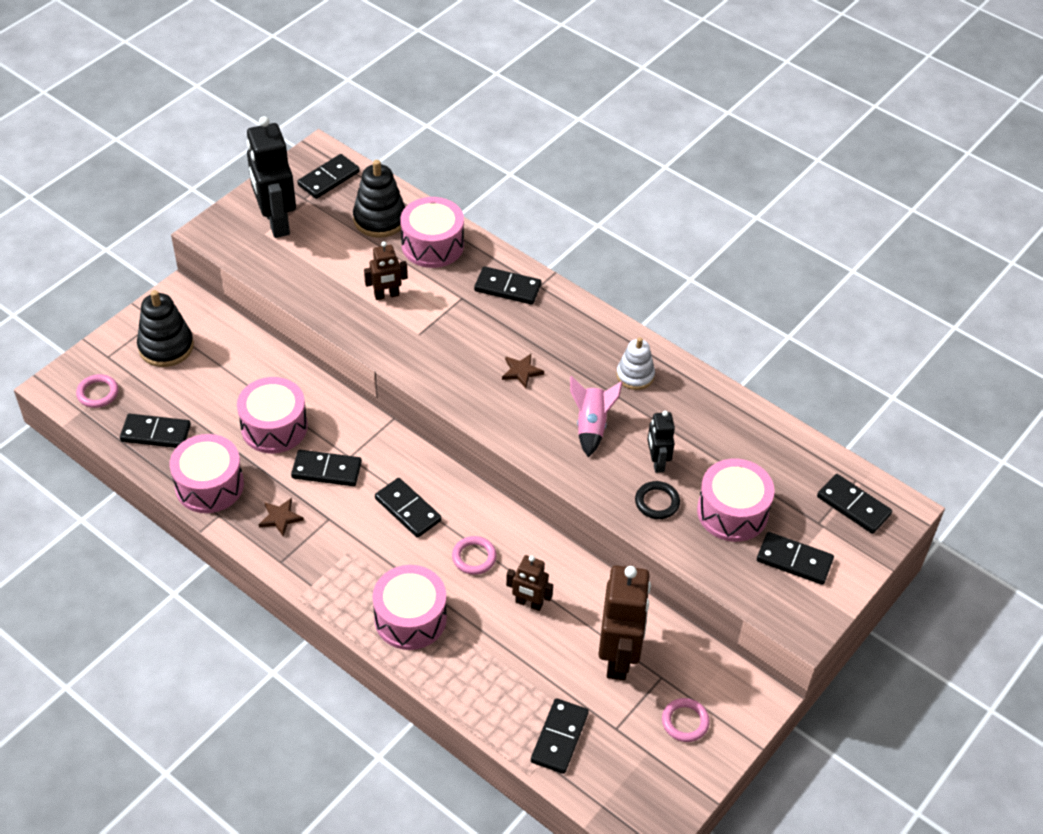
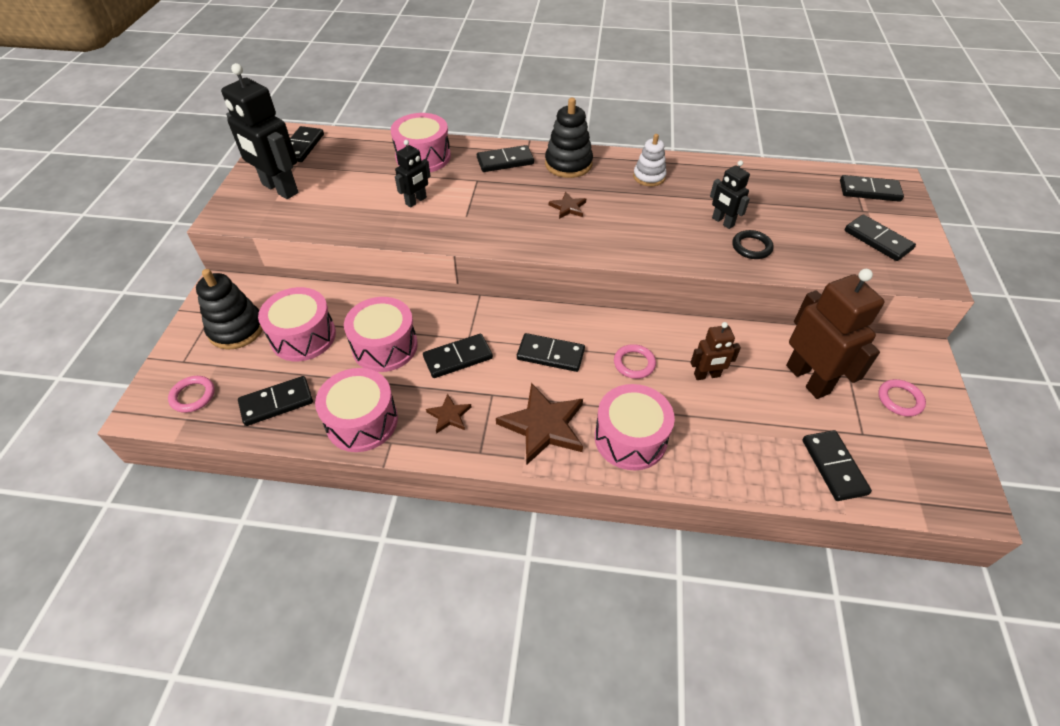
camera: 30 degrees left, 0 degrees up
(348, 568) = (543, 426): none -> brown star
(380, 219) = (366, 156): black stacking toy -> black stacking toy (568, 164)
(386, 295) = (416, 201): brown robot -> black robot
(591, 426) = (654, 220): pink rocket -> none
(732, 512) = (805, 229): pink drum -> pink drum (303, 336)
(794, 560) = (877, 240): black domino -> black domino turned 60 degrees clockwise

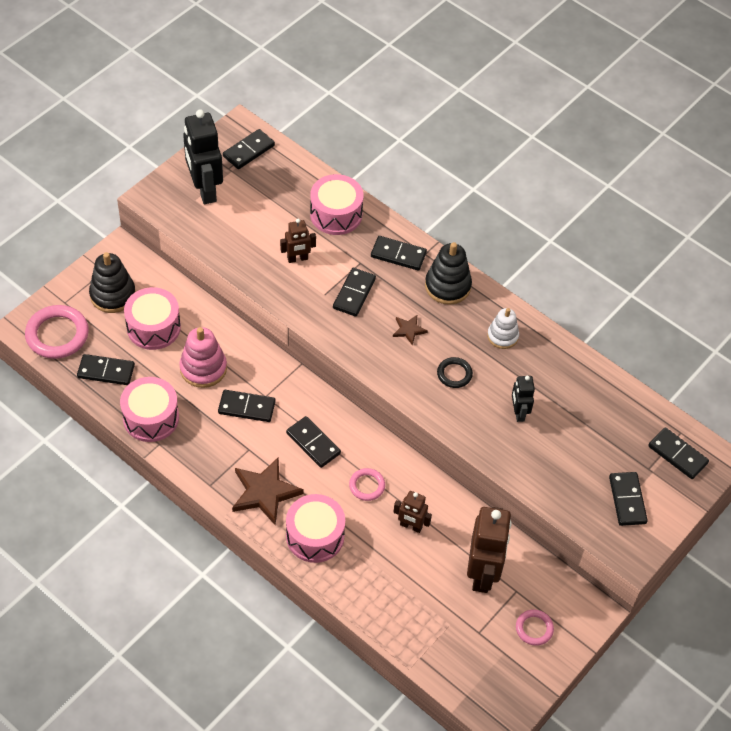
camera: 30 degrees right, 5 degrees up
(193, 396) = (57, 334): pink ring -> pink ring, size x1.83
(385, 346) = (203, 368): pink drum -> pink stacking toy
(416, 201) = (297, 259): black robot -> brown robot
(449, 415) = (209, 447): brown star -> none
(751, 247) = (517, 447): black ring -> black ring (454, 374)
(834, 466) = (433, 639): black domino -> black domino (354, 293)

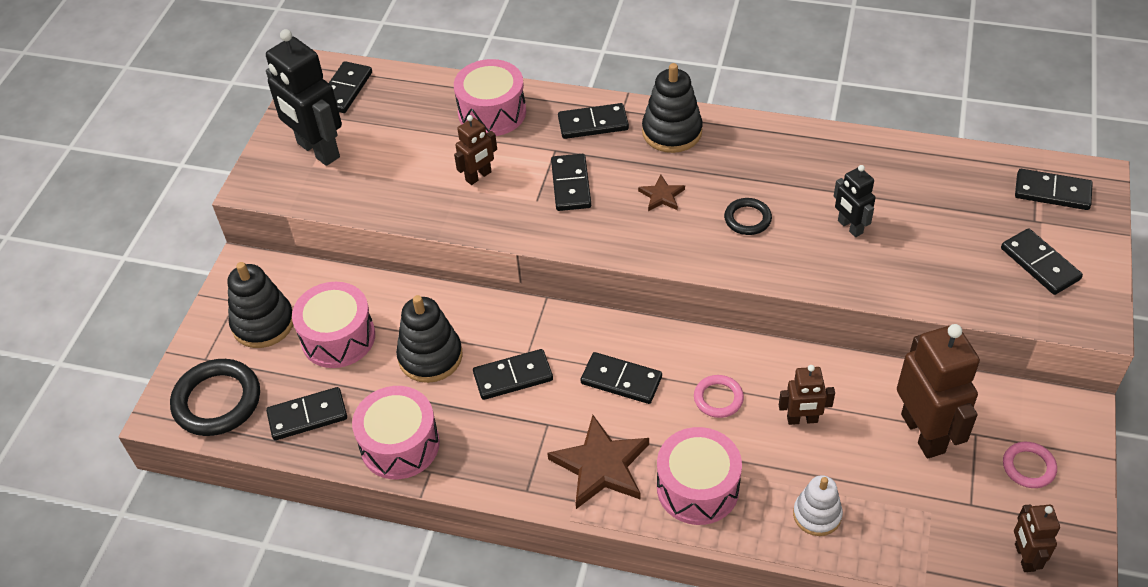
camera: 20 degrees left, 5 degrees down
(57, 334) = (217, 401): pink ring -> black ring
(203, 368) = (430, 356): pink stacking toy -> black stacking toy
(487, 680) = (1024, 557): none -> brown robot
(502, 336) = (771, 156): white stacking toy -> white stacking toy (817, 515)

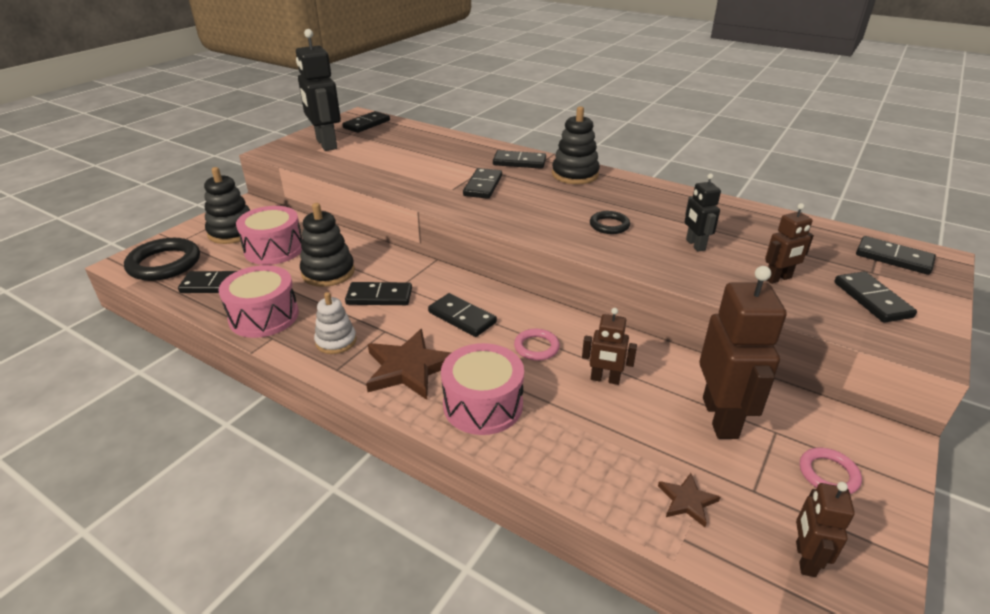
camera: 15 degrees right, 15 degrees down
(478, 176) = (420, 171): brown robot -> brown robot (778, 278)
(492, 112) = (453, 147): pink drum -> none
(662, 195) = (547, 202): brown star -> brown star (687, 501)
(817, 515) = (586, 456): white stacking toy -> white stacking toy (336, 341)

